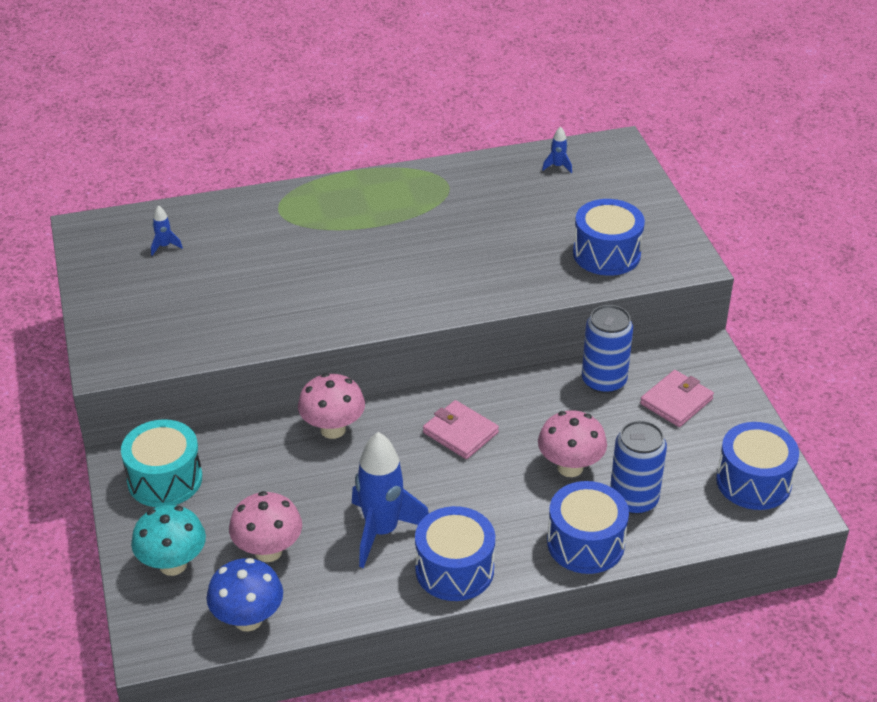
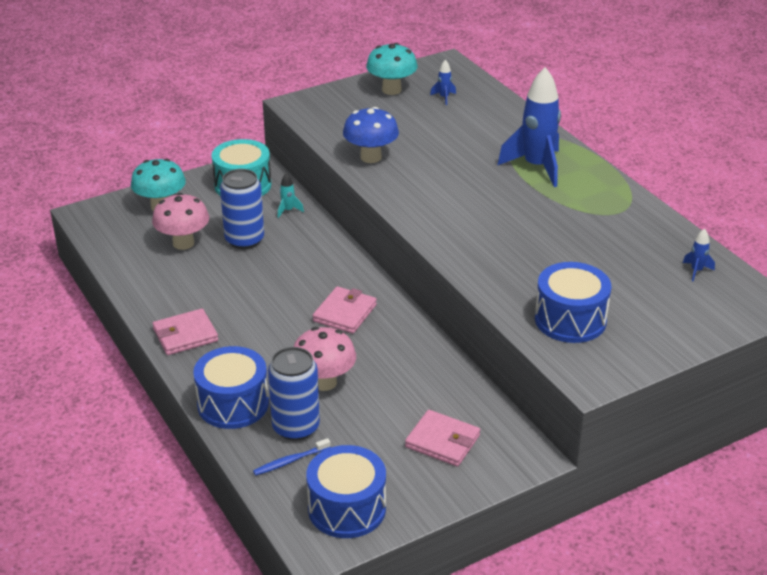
camera: 75 degrees right, 5 degrees down
(120, 282) = (391, 90): none -> turquoise mushroom
(243, 447) = (288, 210): none -> turquoise rocket
(248, 619) = (116, 248): blue mushroom -> blue mushroom (371, 157)
(333, 429) = (323, 247): pink mushroom -> none
(382, 531) = (217, 291): blue rocket -> blue rocket (536, 167)
(454, 569) = (185, 335): blue drum -> pink wallet
(604, 381) = (450, 388): blue can -> blue can (244, 240)
(682, 511) = (290, 461): none -> blue toothbrush

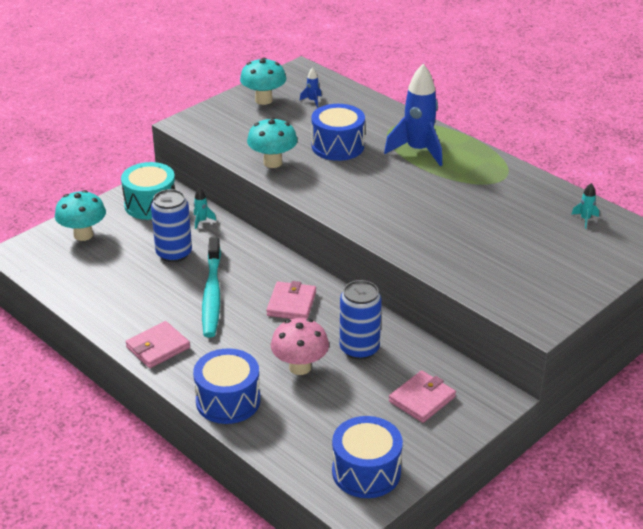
camera: 15 degrees left, 0 degrees up
(183, 243) = (119, 265): pink mushroom -> none
(265, 288) = (212, 294): none -> turquoise toothbrush
(290, 461) = (300, 441): blue toothbrush -> none
(296, 427) = (292, 411): blue can -> blue can (359, 349)
(371, 157) = (272, 162): blue mushroom -> turquoise mushroom
(442, 441) = (422, 399): pink wallet -> pink wallet turned 60 degrees counterclockwise
(570, 320) = (502, 277): blue drum -> blue drum (337, 146)
(696, 271) = (585, 219): blue rocket -> turquoise rocket

